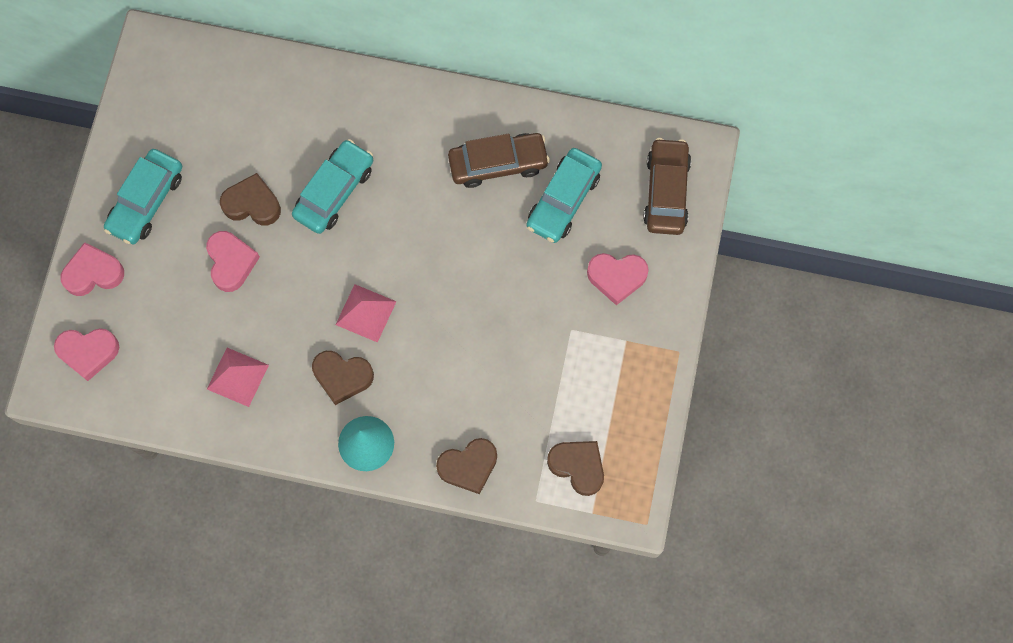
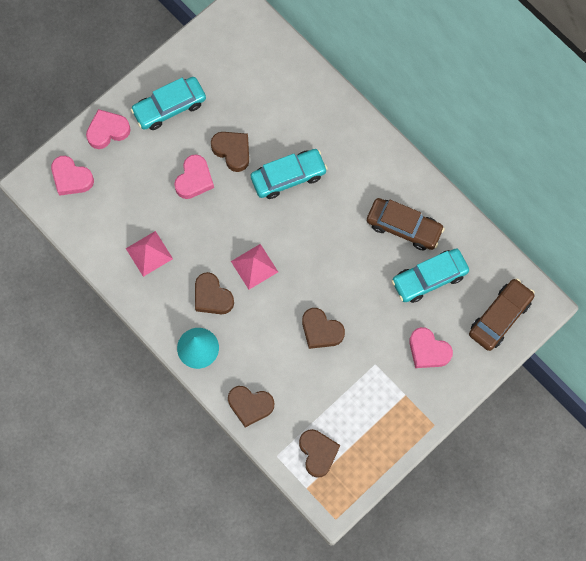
camera: 35 degrees right, 0 degrees up
(93, 273) = (107, 131): pink heart -> pink heart turned 45 degrees counterclockwise
(488, 333) = (321, 330): none -> brown heart

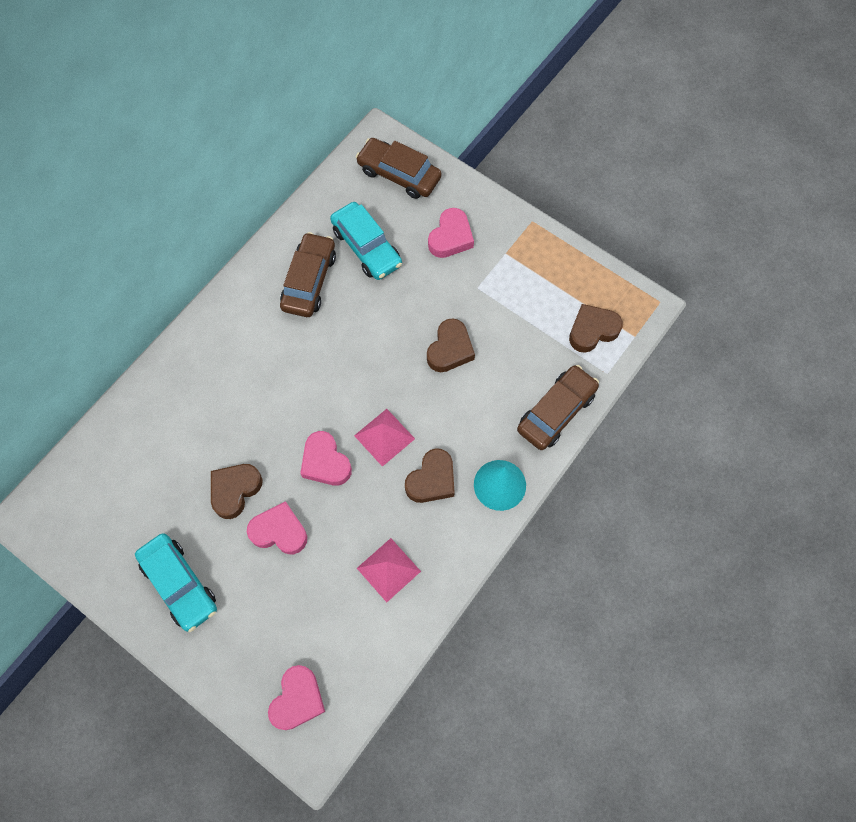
camera: 100 degrees left, 5 degrees down
(107, 131) = (222, 663): pink heart -> pink heart (325, 462)
(250, 405) = (556, 412): brown heart -> brown car
(288, 177) = (262, 417): turquoise car -> none

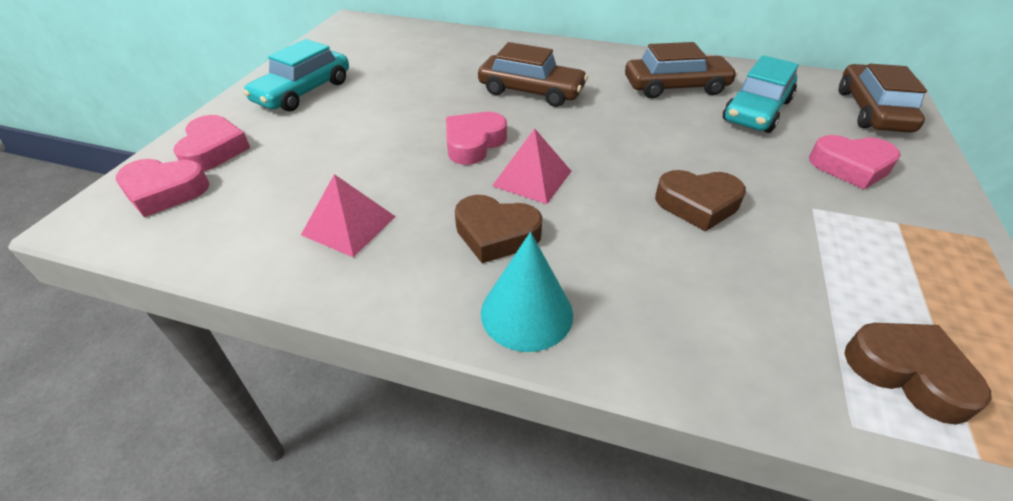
camera: 70 degrees right, 25 degrees down
(235, 490) = (413, 98): brown heart -> none
(279, 531) = (376, 133): pink heart -> pink heart (214, 150)
(556, 412) = (706, 358): brown car -> brown car (531, 91)

